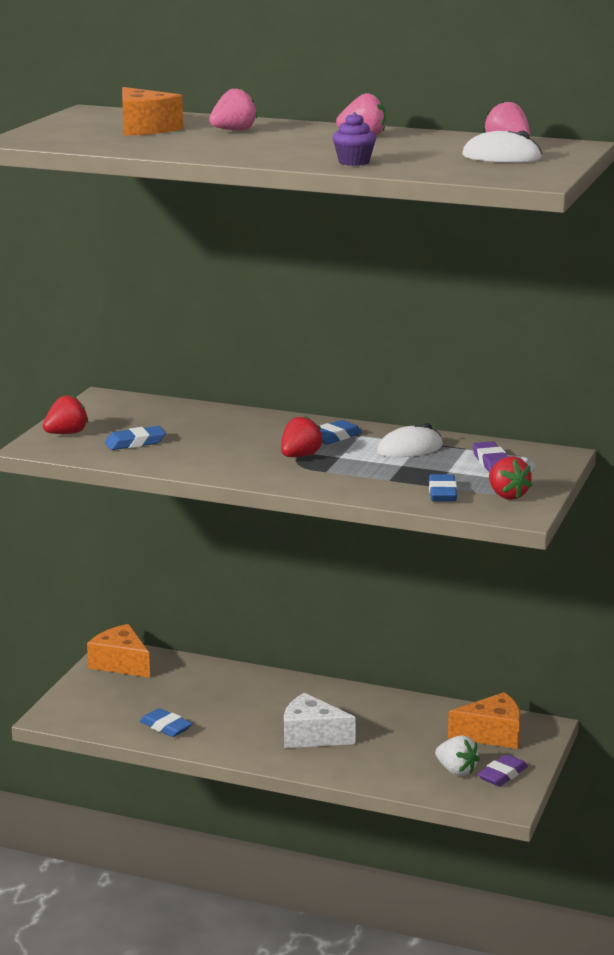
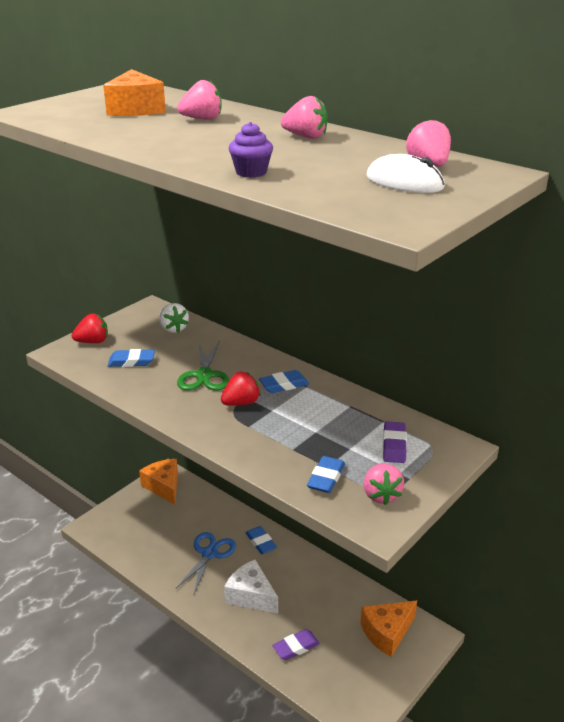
camera: 20 degrees right, 10 degrees up
(166, 727) = (157, 557): blue eraser -> blue eraser (261, 542)
(232, 711) = (210, 553): none -> blue scissors
(235, 442) = (204, 375): none -> green scissors
(410, 449) = (335, 412): white mouse -> none
(456, 770) = (339, 667): white strawberry -> white strawberry (173, 329)
(492, 734) = (387, 633): orange cheese -> orange cheese turned 135 degrees clockwise
(502, 775) = (373, 683): purple eraser -> purple eraser (296, 647)
(507, 495) = (381, 495): red strawberry -> pink strawberry

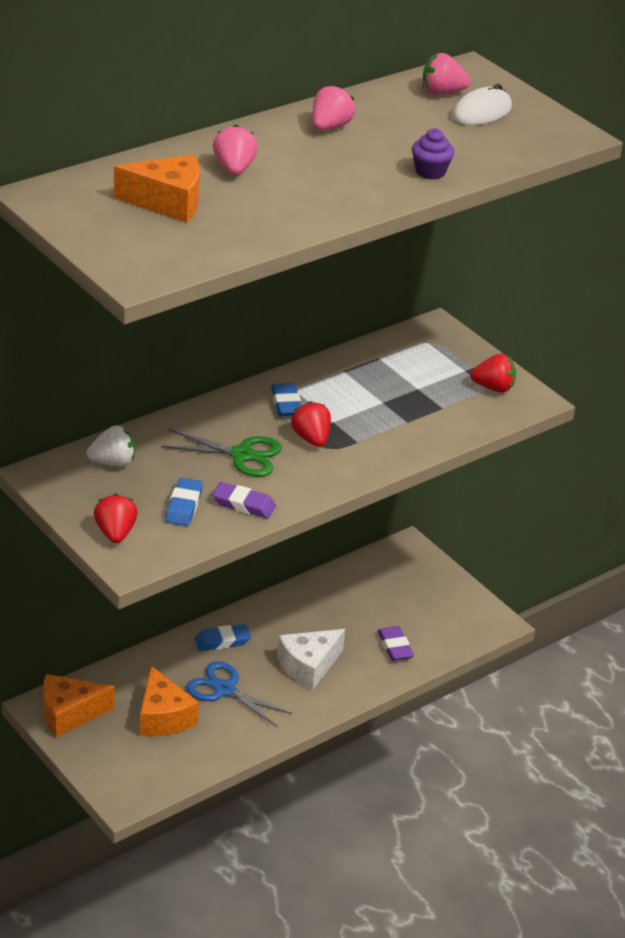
camera: 80 degrees left, 5 degrees up
(326, 478) = (460, 412): blue eraser -> none
(381, 495) = (493, 388): pink strawberry -> red strawberry
(387, 633) = (396, 576): orange cheese -> orange cheese (163, 717)
(394, 445) = (422, 362): purple eraser -> purple eraser (243, 504)

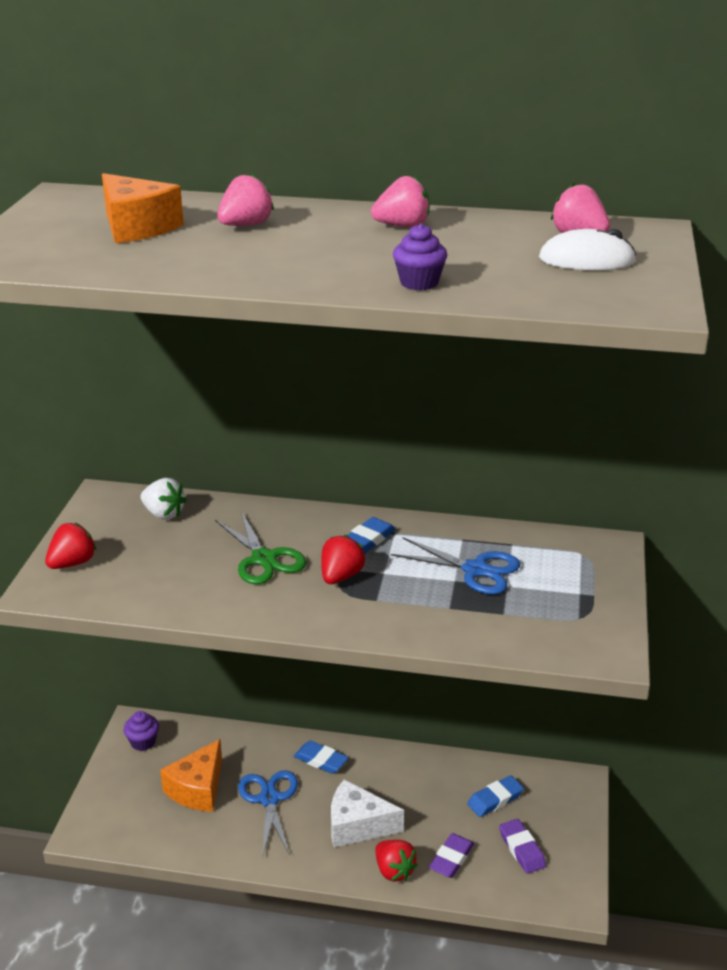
camera: 50 degrees right, 5 degrees down
(69, 714) = (143, 742): orange cheese -> purple cupcake
(184, 506) = (153, 572): blue eraser -> blue eraser (495, 799)
(243, 504) = (197, 596): purple eraser -> purple eraser (522, 849)
(385, 388) = (476, 570): none -> blue scissors
(493, 388) = (584, 622): red strawberry -> red strawberry (394, 871)

